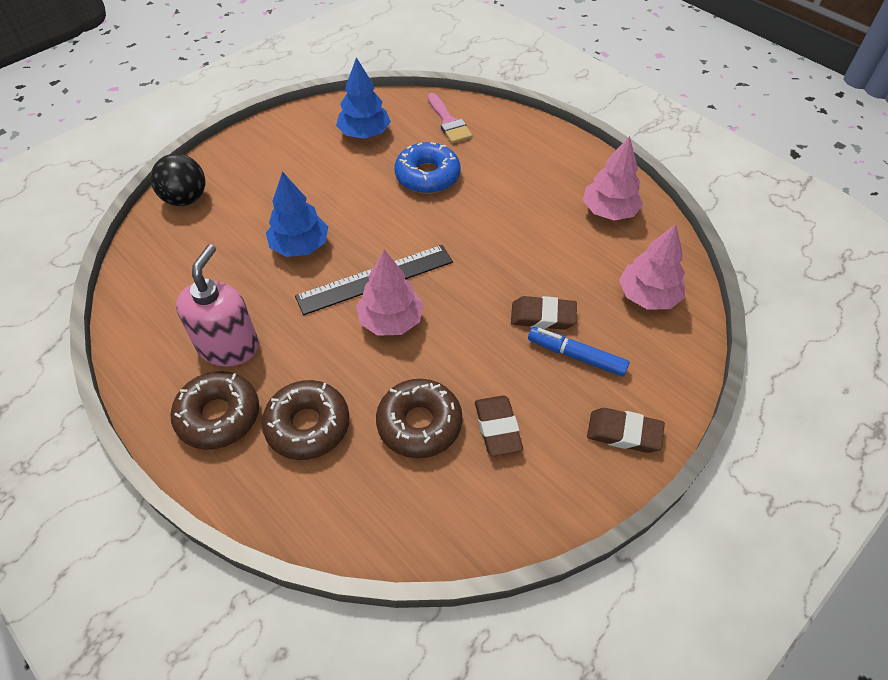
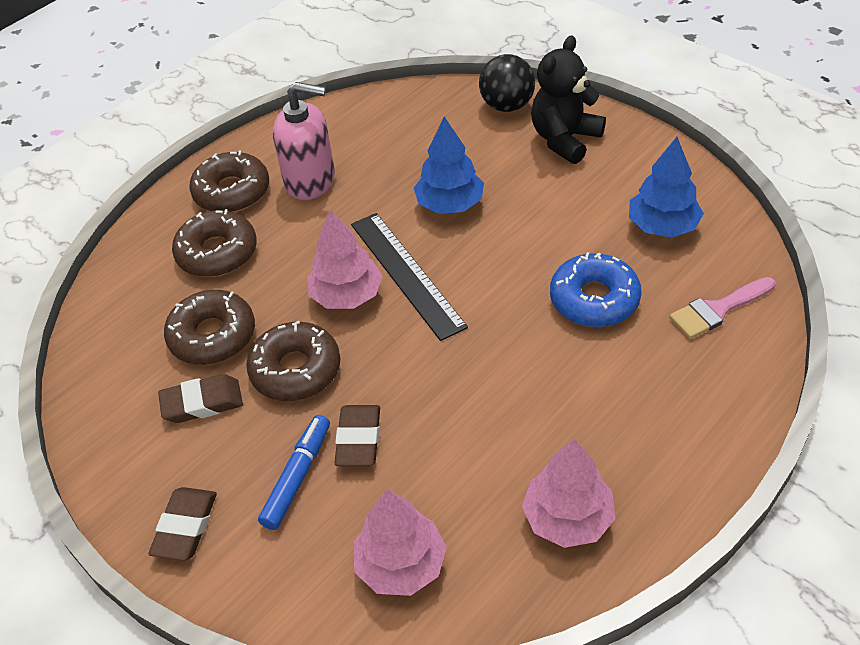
camera: 90 degrees right, 5 degrees down
(248, 169) = (565, 139): none -> black teddy bear
(469, 357) = (296, 370): none -> brown donut

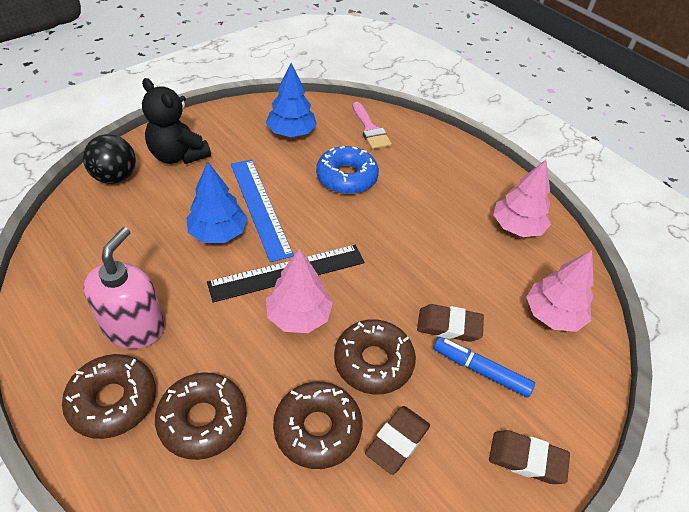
camera: 90 degrees left, 0 degrees up
(202, 403) = (397, 441): brown eraser -> brown eraser turned 45 degrees clockwise
(503, 228) = (260, 207): none -> blue ruler

